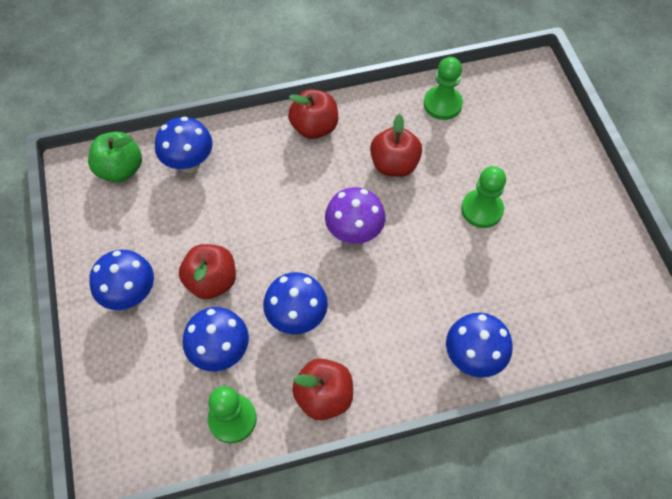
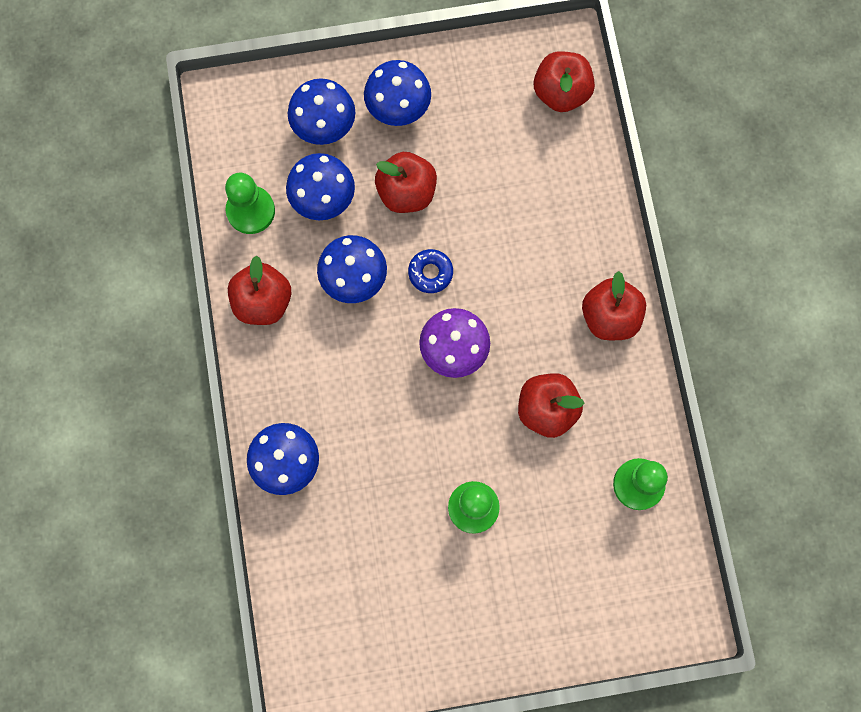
camera: 95 degrees right, 15 degrees up
(120, 169) = (561, 92): green apple -> red apple
(189, 163) = (565, 168): blue mushroom -> blue mushroom (324, 128)
(286, 256) = (430, 273): none -> blue donut

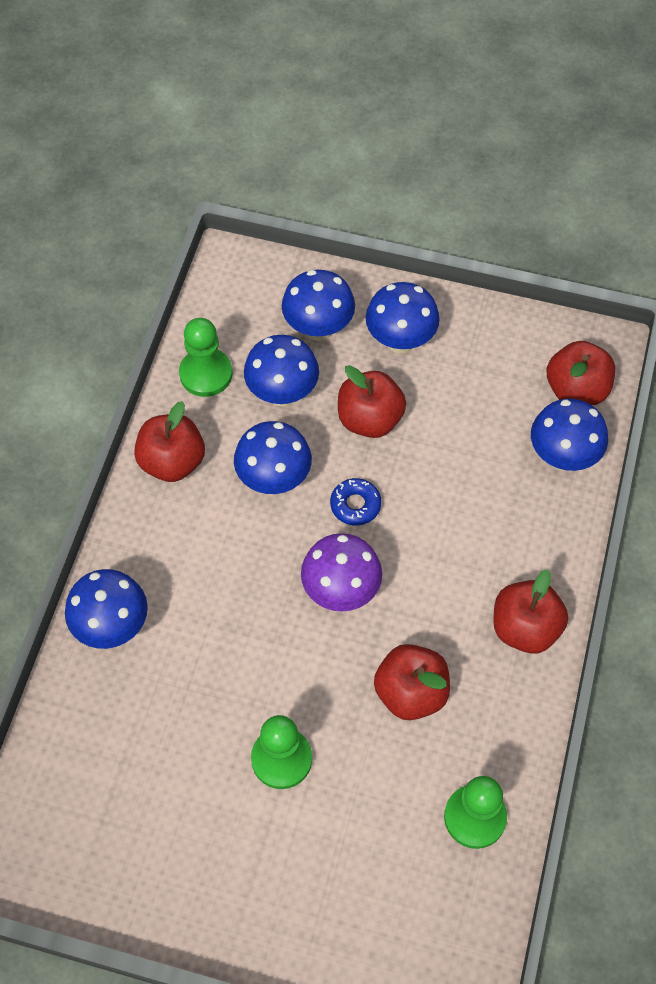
camera: 25 degrees right, 15 degrees down
(576, 158) = (562, 457): none -> blue mushroom

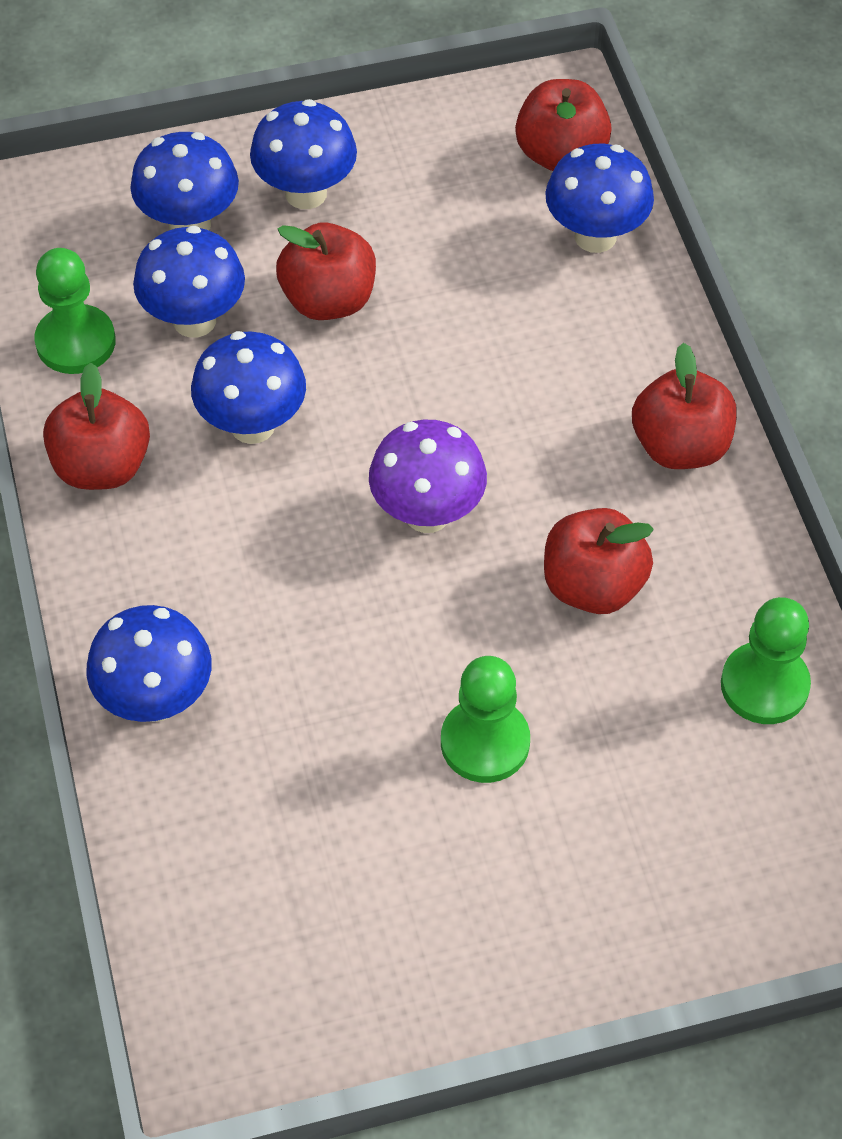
camera: 30 degrees left, 5 degrees down
(355, 505) = (378, 406): blue donut -> none

